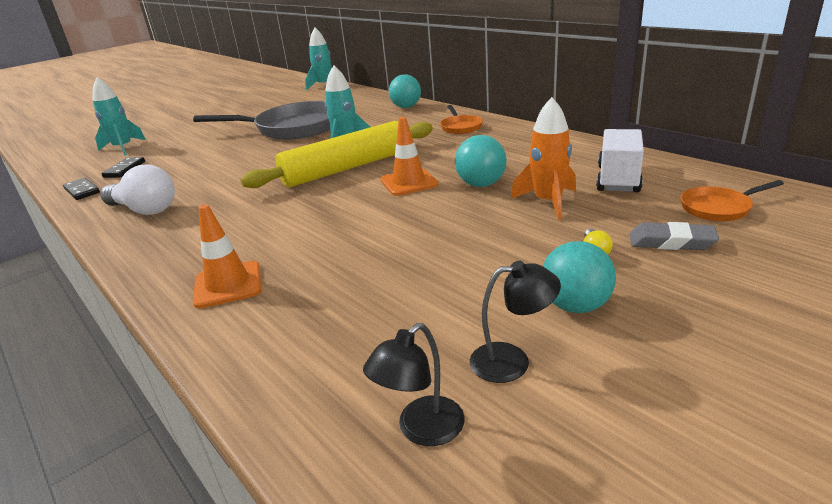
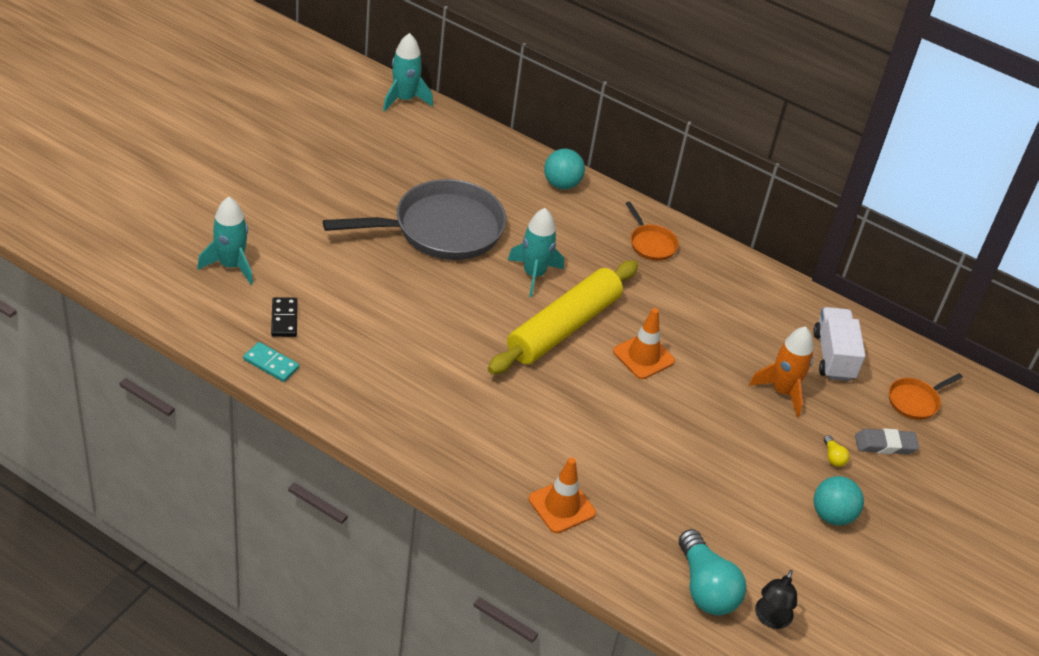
camera: 25 degrees left, 15 degrees up
(82, 191) = (271, 364): black domino -> turquoise domino
(145, 210) = (387, 401): white light bulb -> none
(479, 178) = (709, 351): turquoise light bulb -> turquoise light bulb (705, 588)
(512, 361) = (805, 565): black lamp -> none

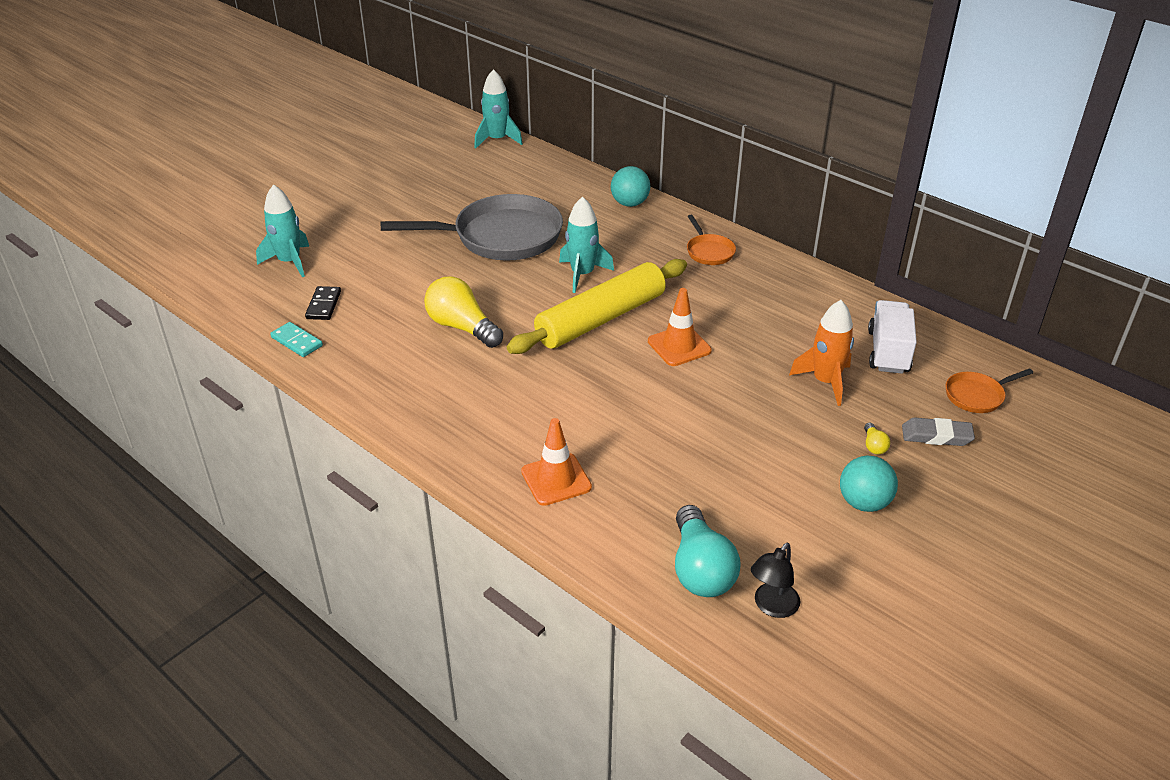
camera: 15 degrees right, 5 degrees down
(431, 341) = (462, 327): none -> yellow light bulb

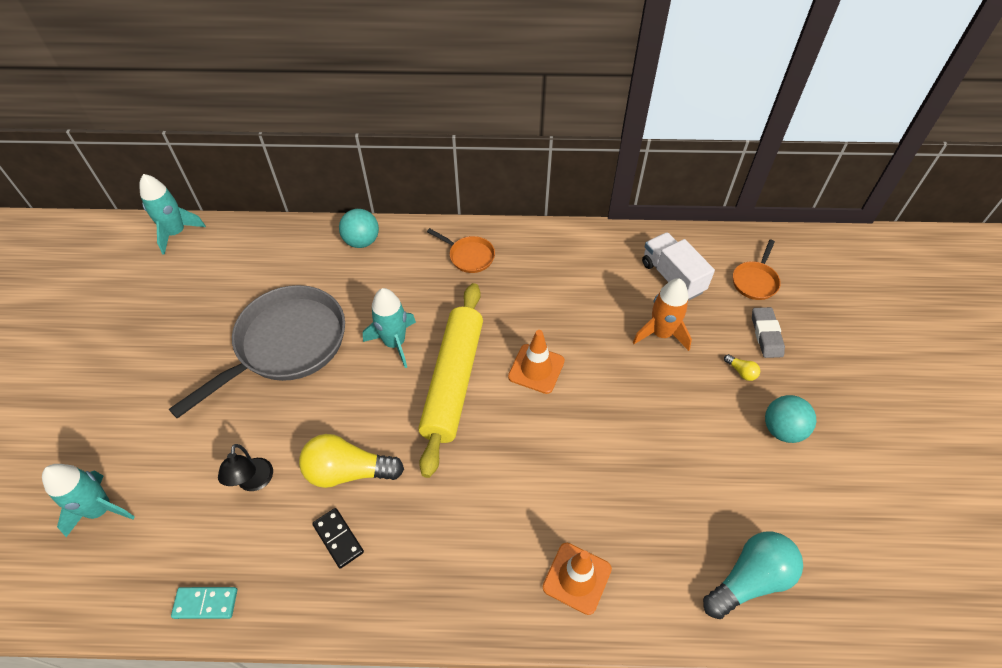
camera: 40 degrees left, 15 degrees up
(323, 305) = (190, 539): black domino -> black domino (338, 538)
(700, 569) = (750, 579): turquoise light bulb -> turquoise light bulb turned 75 degrees counterclockwise
(772, 607) = (820, 573): black lamp -> black lamp (254, 482)
(936, 436) = (766, 335): grey eraser -> grey eraser turned 60 degrees counterclockwise

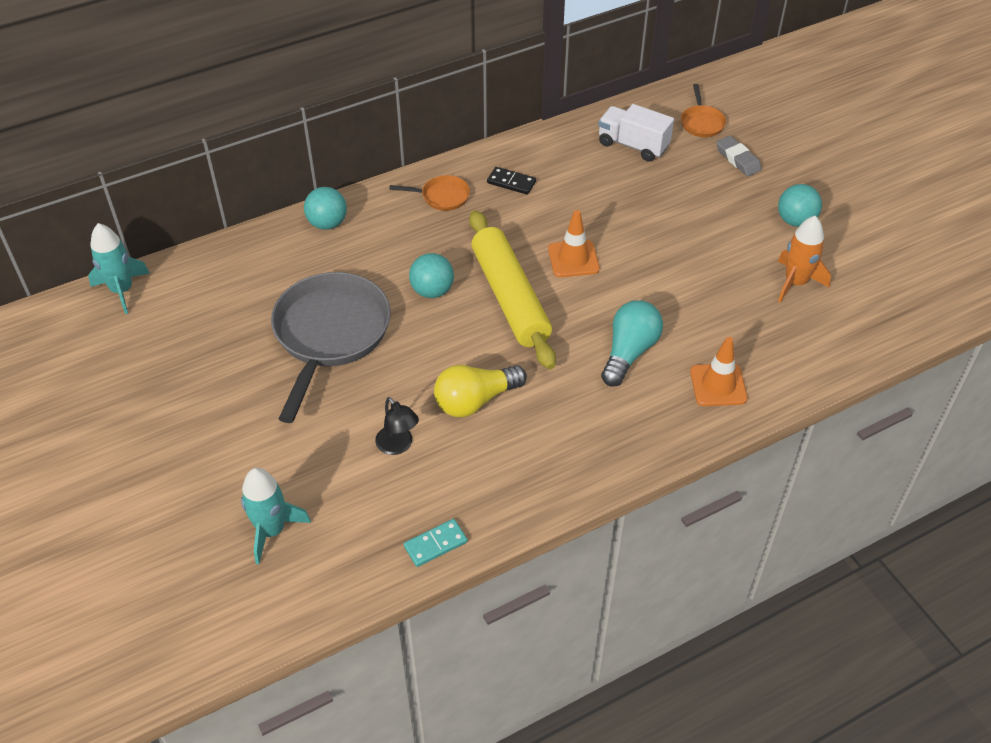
camera: 30 degrees left, 5 degrees down
(338, 538) = (509, 449): black domino -> black domino (511, 182)
(394, 343) = (432, 291): turquoise rocket -> turquoise ball
(661, 333) = (655, 191): orange rocket -> orange rocket (795, 283)
(741, 372) = (737, 193): yellow light bulb -> none
(750, 579) = (840, 328): turquoise light bulb -> turquoise light bulb (629, 352)

